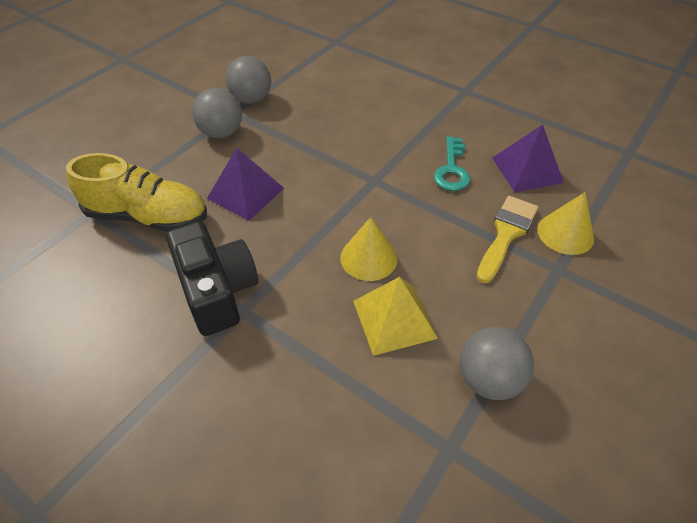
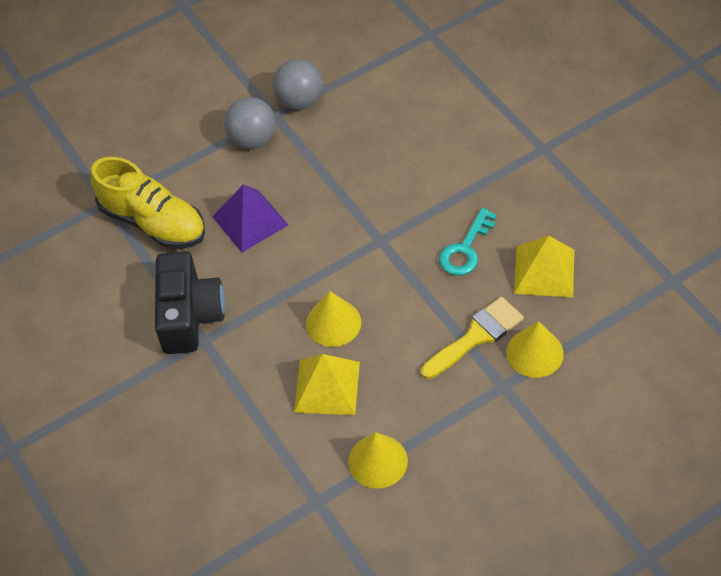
camera: 25 degrees right, 5 degrees up
(488, 379) = (377, 461): grey ball -> yellow cone
(527, 170) = (544, 271): purple pyramid -> yellow pyramid

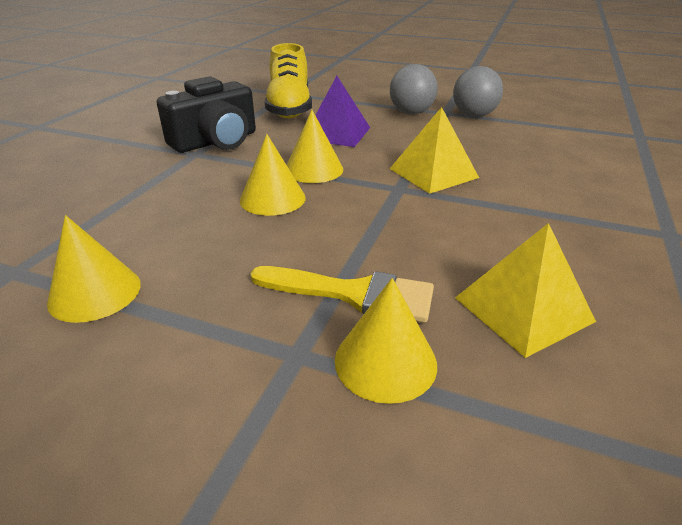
camera: 50 degrees right, 20 degrees down
(307, 274) = (314, 169): none -> yellow cone
(327, 386) = (187, 222): yellow pyramid -> yellow pyramid (433, 173)
(465, 249) = (462, 237): turquoise key -> none

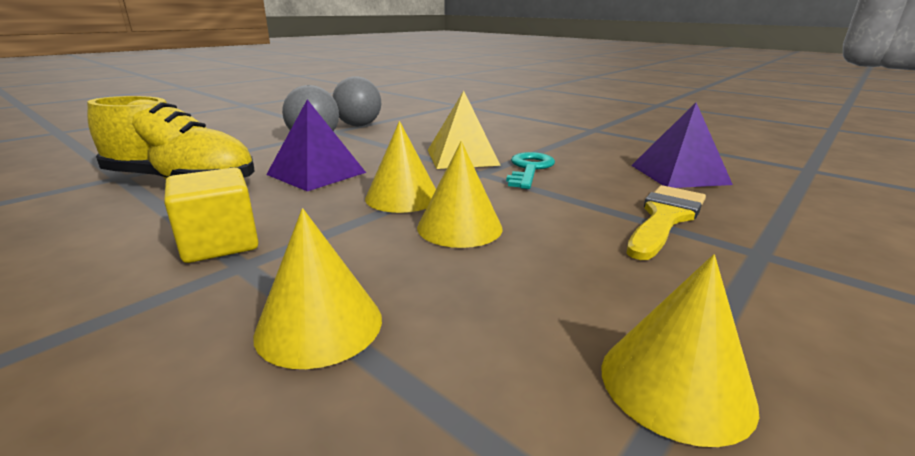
camera: 70 degrees left, 10 degrees down
(216, 141) = (220, 243): black camera -> yellow cube
(385, 361) = (755, 222): yellow cone -> yellow cone (319, 325)
(434, 208) = (529, 169): none -> turquoise key
(523, 309) = (679, 174): yellow pyramid -> purple pyramid

